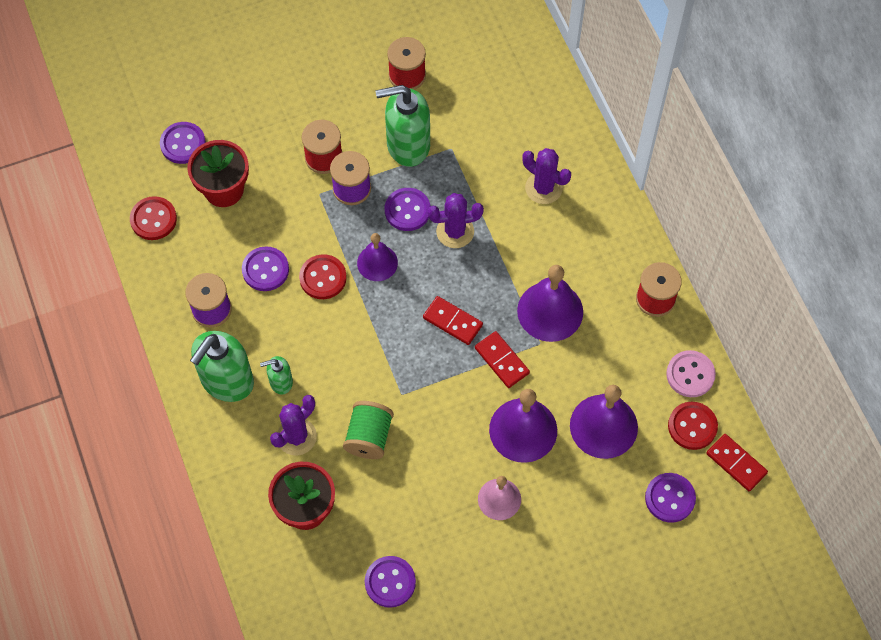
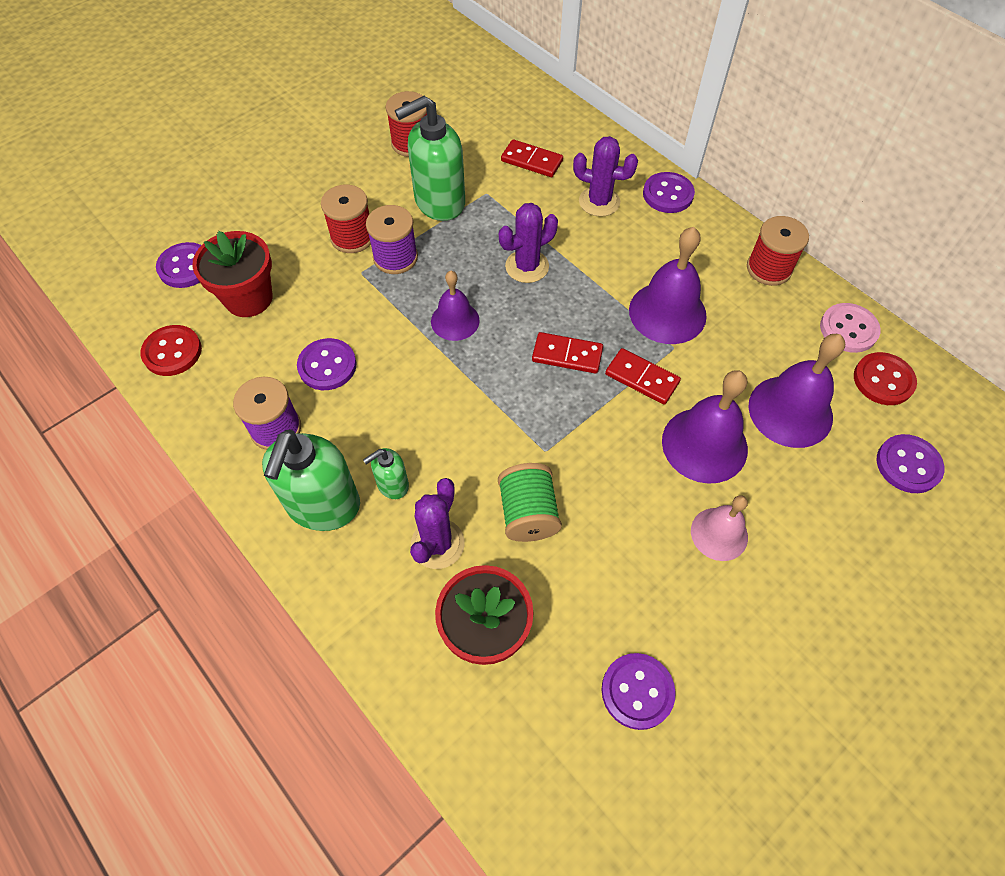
camera: 20 degrees left, 5 degrees down
(323, 278) = (399, 354): red button -> none
(407, 210) = (466, 261): purple button -> purple button (668, 194)
(736, 463) = (952, 403): red domino -> red domino (531, 161)

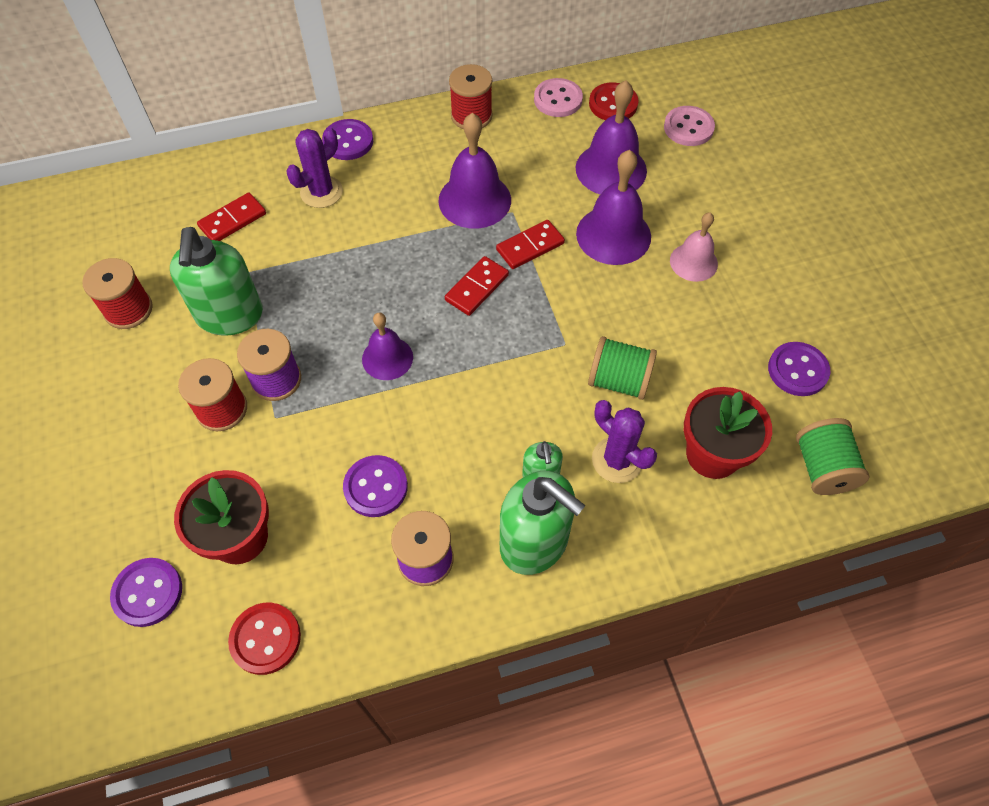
camera: 65 degrees left, 0 degrees up
(522, 757) = (822, 468): none -> green spool
(527, 266) = (360, 277): purple cactus -> none
(908, 465) = (688, 128): purple button -> pink button

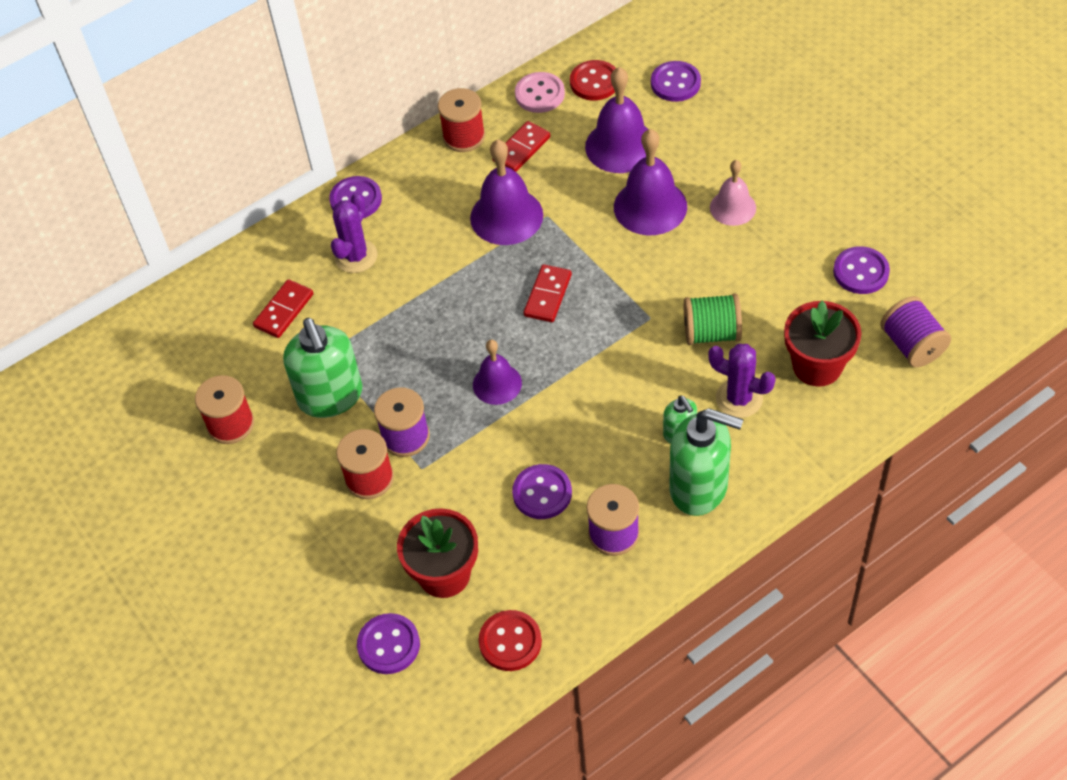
camera: 15 degrees left, 5 degrees down
(530, 246) = (578, 242): red domino -> red domino (521, 149)
(688, 128) = (675, 83): pink button -> purple button
(822, 468) = (912, 345): green spool -> purple spool

